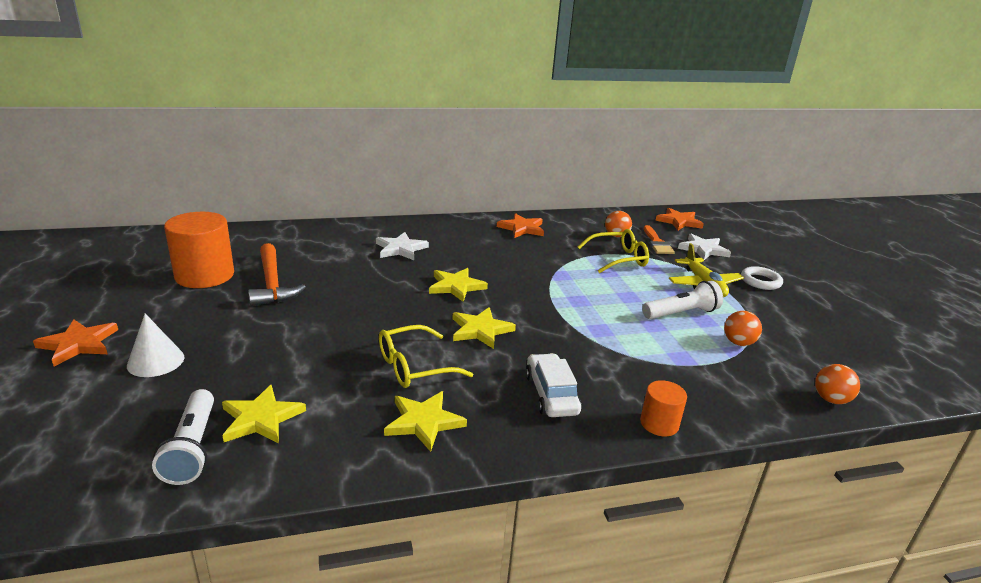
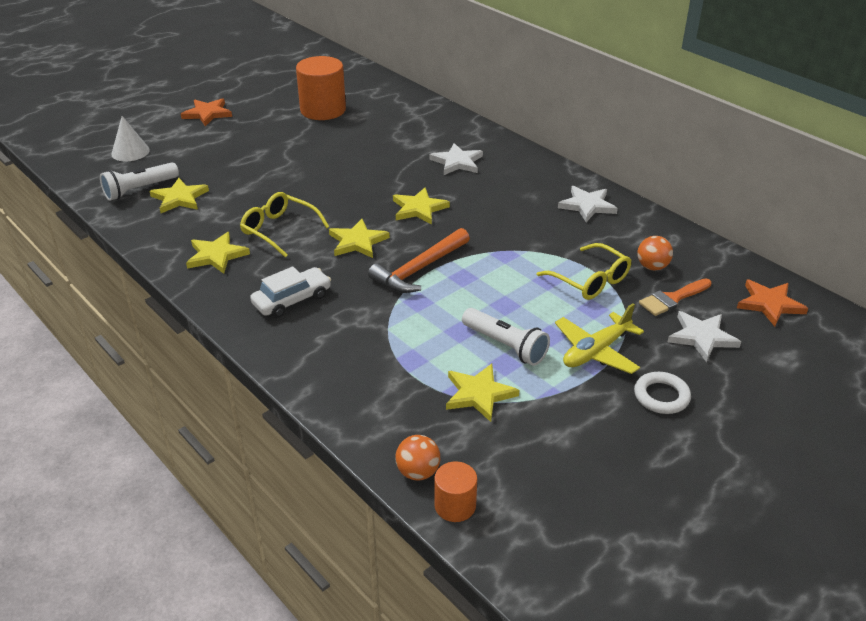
camera: 65 degrees right, 10 degrees up
(156, 361) = (210, 142): white cone -> white cone (130, 152)
(272, 283) = (338, 136): orange hammer -> orange hammer (419, 269)
(522, 228) = (587, 205): orange star -> white star
(659, 424) = (292, 363): orange cylinder -> orange cylinder (455, 505)
(738, 343) = (479, 394): orange ball -> yellow star

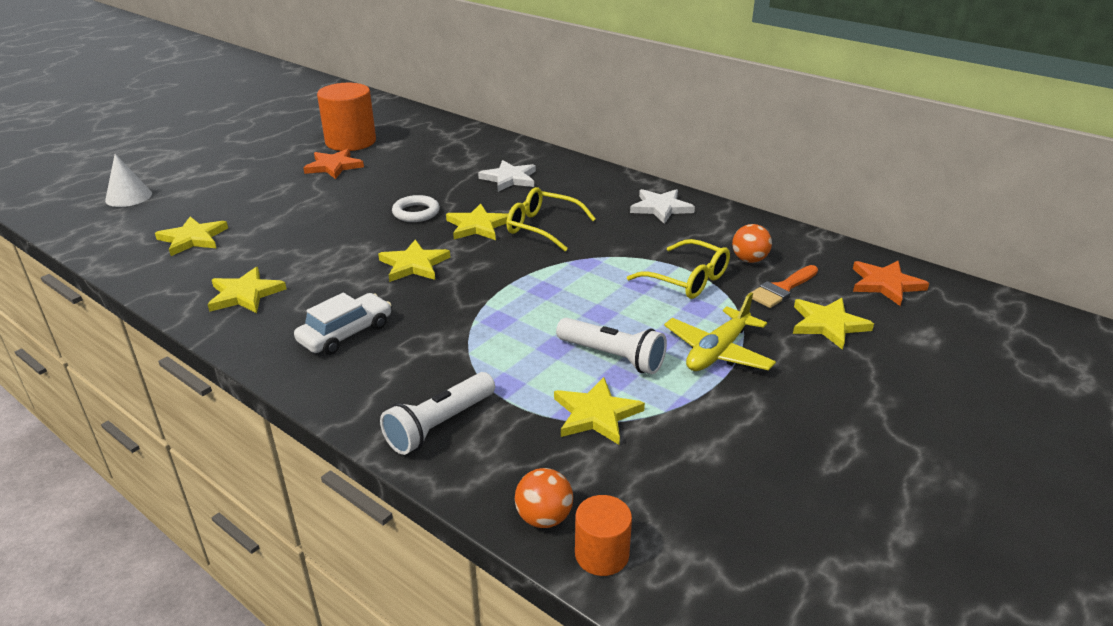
camera: 10 degrees left, 5 degrees down
(139, 190) = (142, 234): white flashlight -> white flashlight (439, 425)
(207, 114) = (218, 154): orange star -> orange star (333, 166)
(279, 230) = (318, 261): yellow glasses -> yellow glasses (542, 227)
(419, 269) = (492, 286): orange hammer -> none
(661, 396) = (807, 392): white ring -> white ring (416, 212)
(702, 337) = (828, 324): white star -> yellow star

